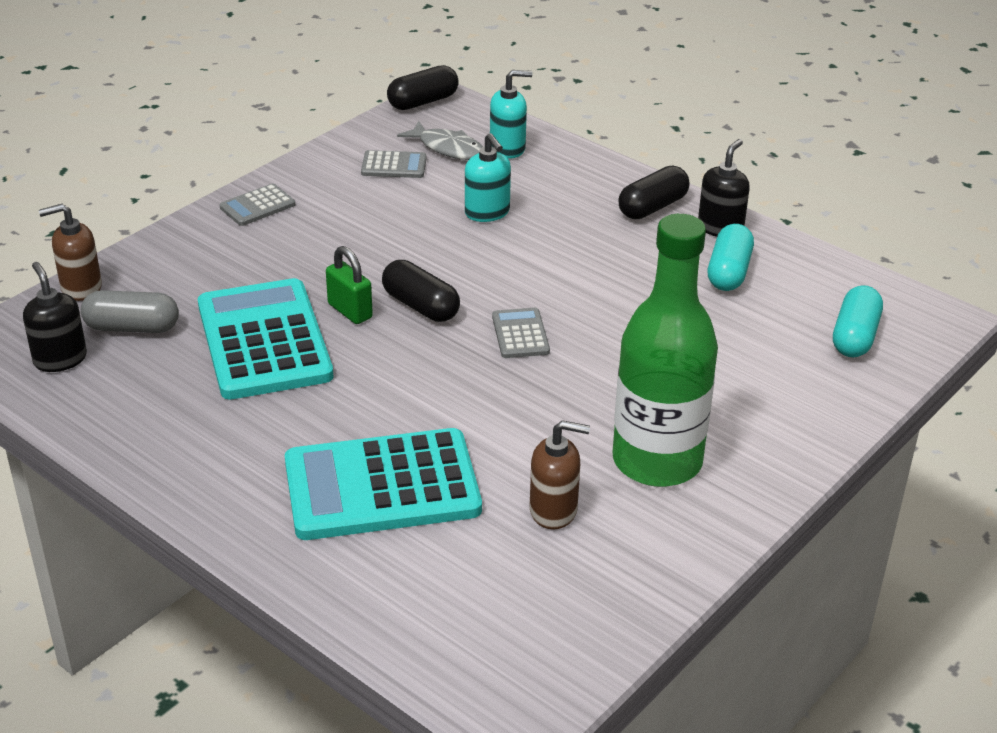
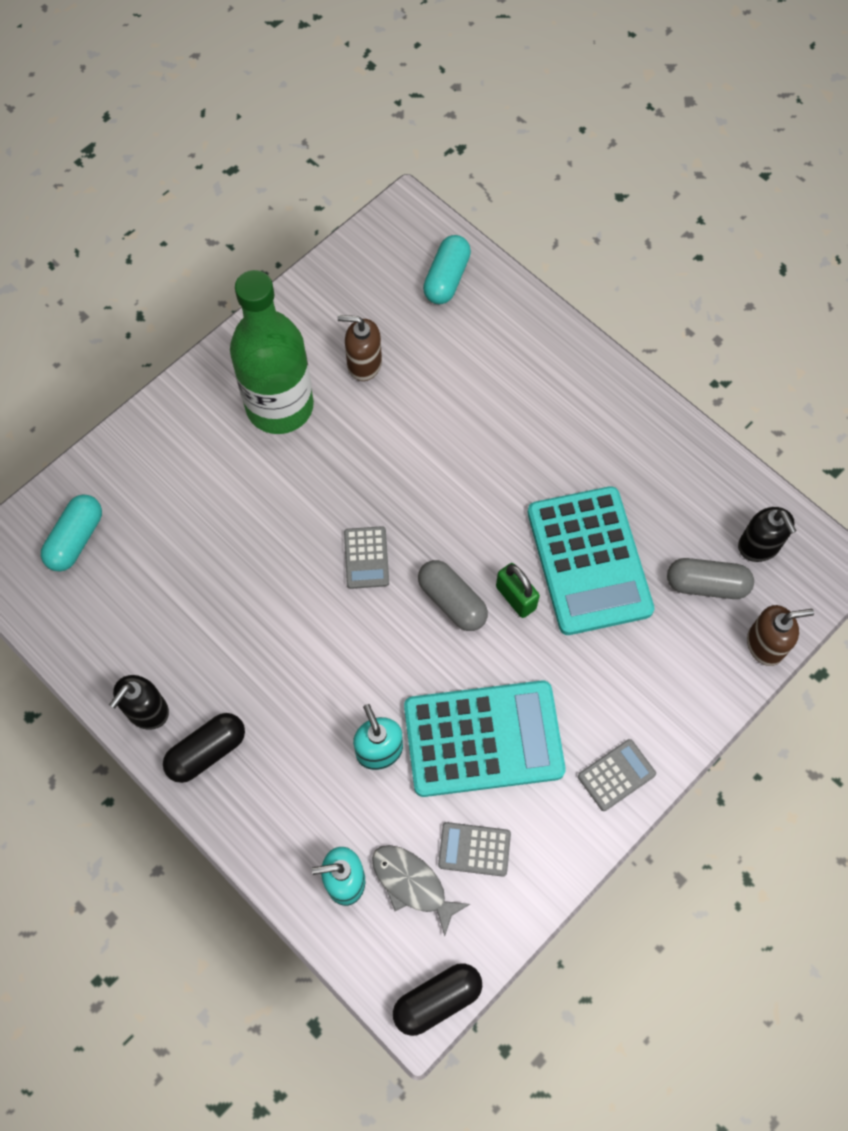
camera: 175 degrees left, 30 degrees up
(382, 486) = (487, 392): turquoise calculator -> turquoise calculator (483, 738)
(420, 306) = (452, 601): black capsule -> grey capsule
(729, 272) = (159, 637): turquoise capsule -> turquoise capsule (446, 278)

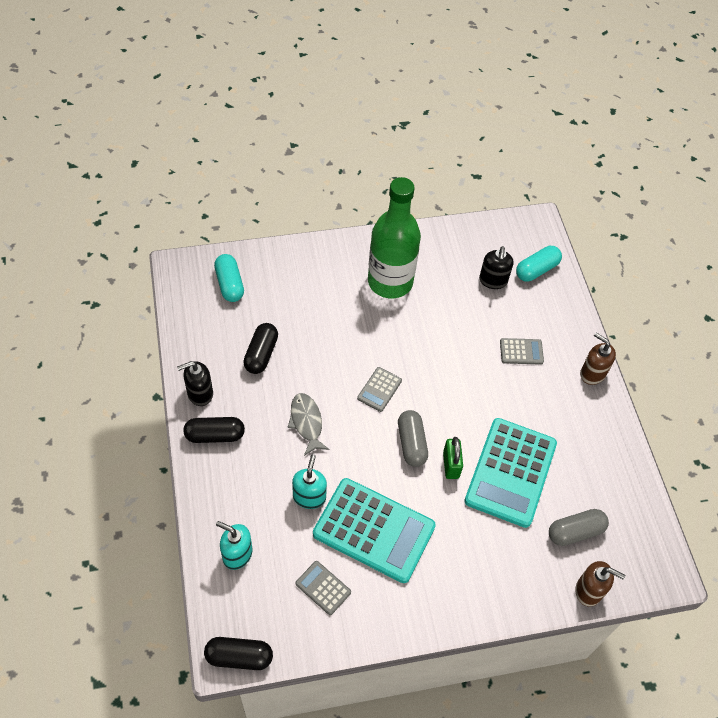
camera: 30 degrees right, 10 degrees down
(76, 539) = (229, 284): turquoise capsule -> turquoise capsule turned 75 degrees counterclockwise
(187, 607) = (261, 354): none -> black capsule
(364, 364) = (454, 287): brown soap dispenser -> brown soap dispenser (592, 373)
(412, 884) = (273, 582): grey fish -> grey fish (306, 422)
(616, 775) = (439, 604): grey calculator -> grey calculator (521, 351)
(706, 585) = (575, 532): grey capsule -> grey capsule turned 60 degrees counterclockwise
(759, 546) = (626, 530): black soap dispenser -> black soap dispenser (493, 281)

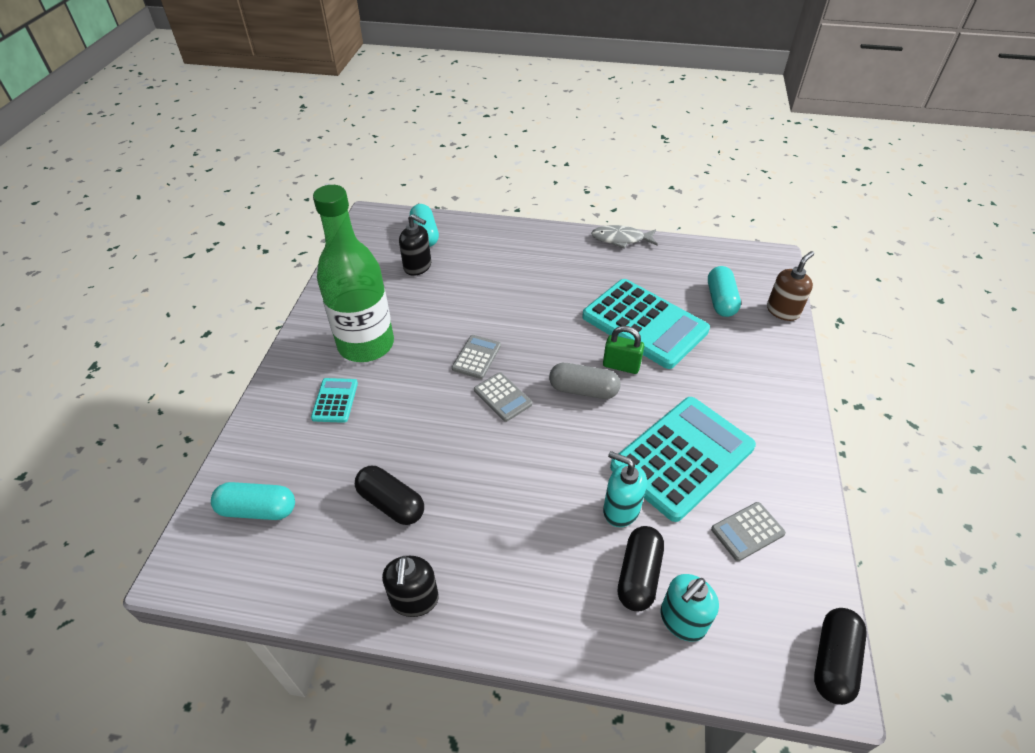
camera: 65 degrees left, 10 degrees down
(215, 435) = (491, 598): black capsule -> black capsule (638, 575)
(306, 422) = (516, 482): grey fish -> grey fish (621, 239)
(330, 286) = (335, 400): none -> turquoise calculator
(521, 351) = (511, 274): grey calculator -> grey calculator (476, 357)
(575, 532) = (720, 300): grey capsule -> turquoise capsule
(592, 373) = (558, 237): brown soap dispenser -> none

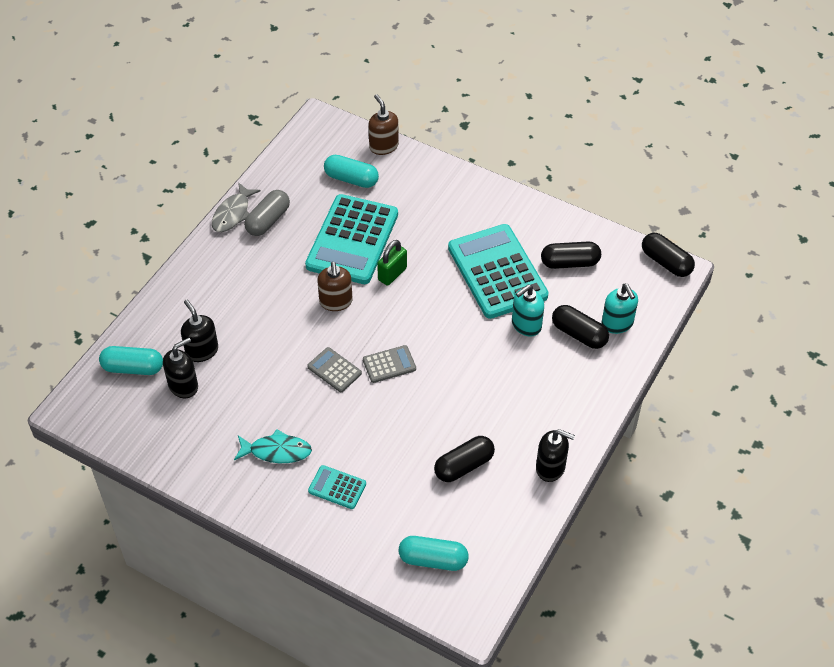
camera: 70 degrees left, 5 degrees up
(258, 510) = (433, 560): turquoise capsule -> turquoise capsule turned 75 degrees clockwise
(366, 345) = (277, 451): green bottle -> turquoise fish
(460, 266) = (202, 351): none -> black soap dispenser
(560, 334) = (336, 302): none -> brown soap dispenser
(583, 390) = (406, 308): grey capsule -> grey capsule (268, 220)
(644, 323) = (352, 240): turquoise calculator -> turquoise calculator turned 135 degrees clockwise
(747, 531) = (570, 262): grey calculator -> black capsule

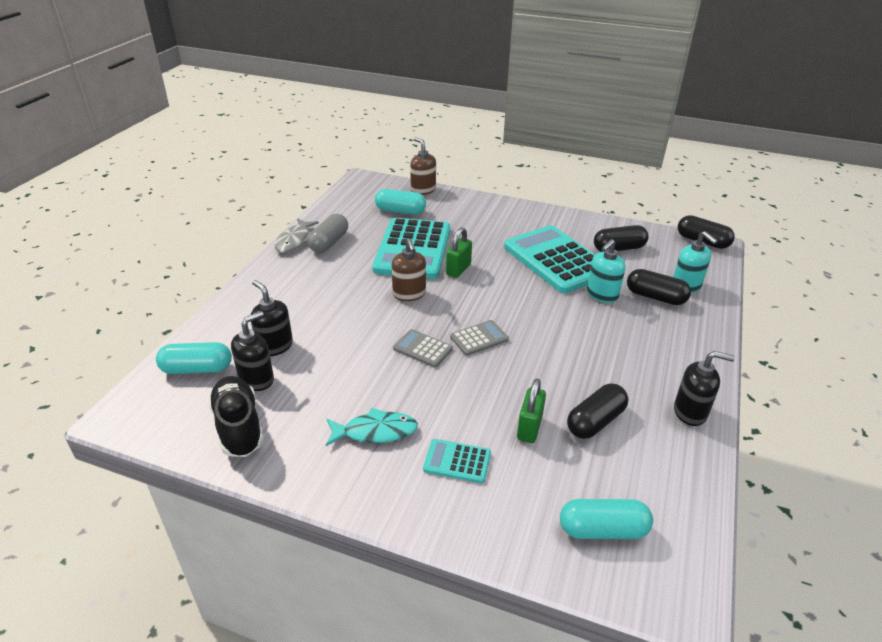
camera: 10 degrees left, 15 degrees down
(166, 432) = (239, 427): none -> black shoe
(405, 465) = (529, 428): none -> green padlock

